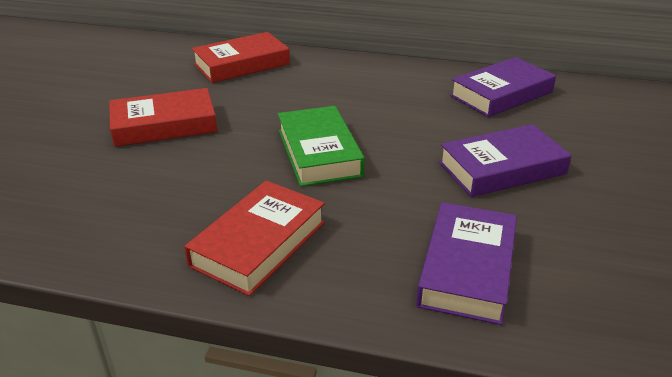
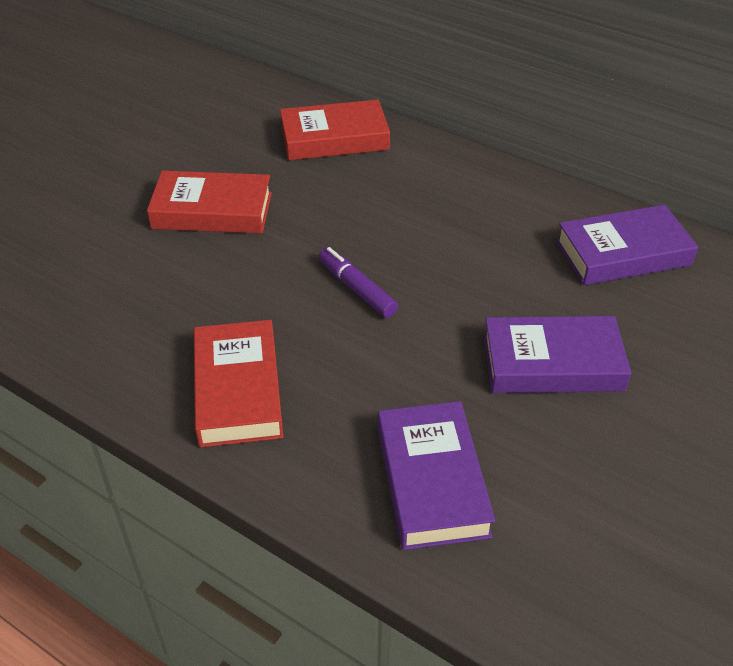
camera: 20 degrees right, 10 degrees up
(259, 243) = (238, 390): red book -> red book turned 60 degrees counterclockwise
(319, 152) = (357, 289): green book -> purple marker
(467, 269) = (432, 481): purple book -> purple book turned 45 degrees counterclockwise

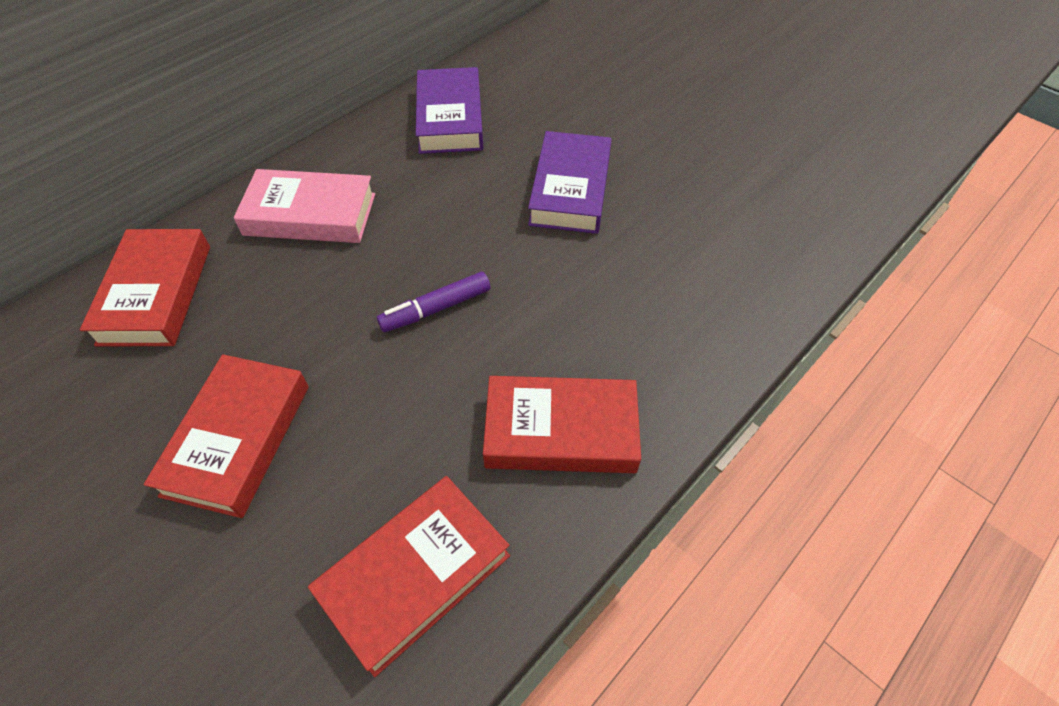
camera: 80 degrees left, 10 degrees up
(107, 322) = (415, 575): none -> red book
(432, 481) = (690, 290): purple book -> none
(445, 192) = (310, 214): none -> pink book

